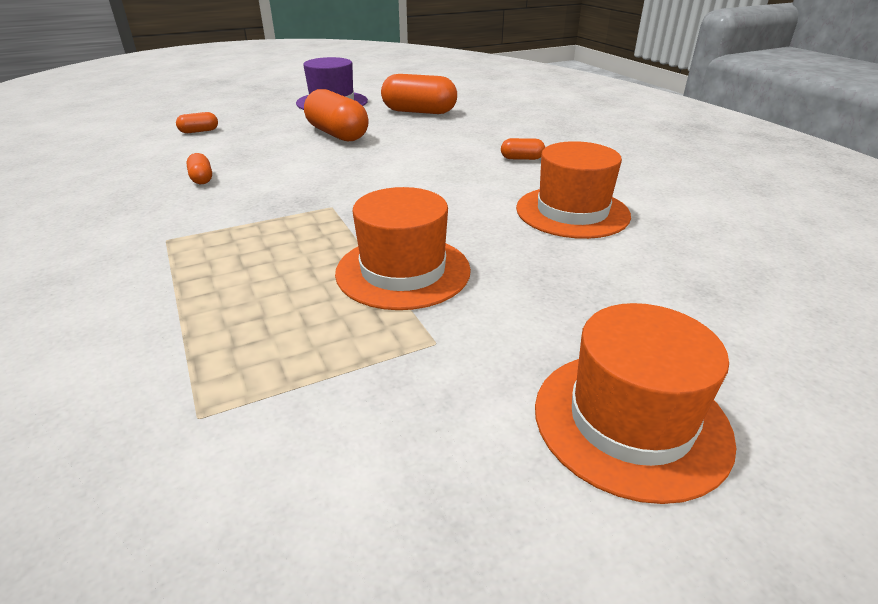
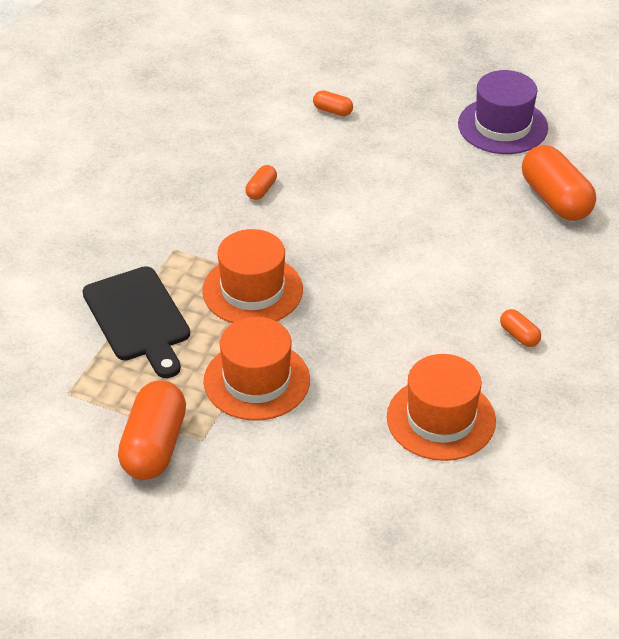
camera: 50 degrees right, 10 degrees up
(199, 299) = (138, 318): none -> black cutting board
(337, 134) = (429, 190): orange capsule -> orange capsule (154, 446)
(630, 421) = (214, 547): orange hat -> orange hat (252, 290)

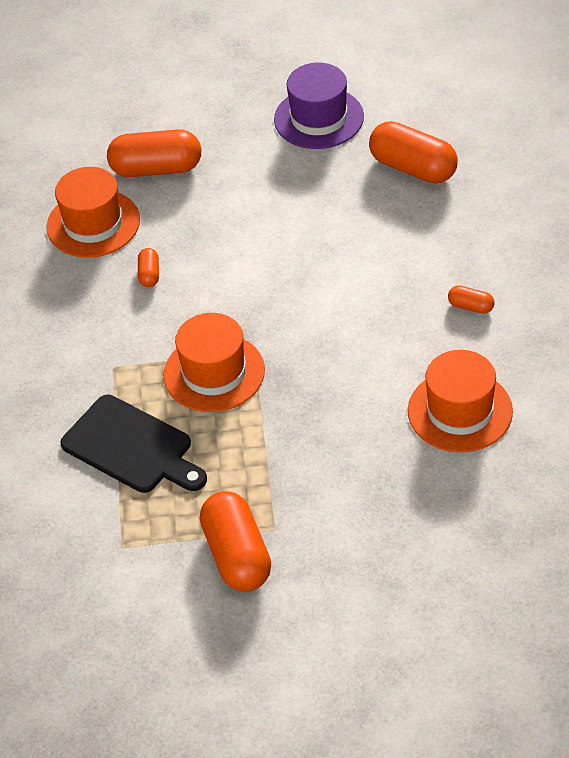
camera: 25 degrees left, 5 degrees up
(256, 380) = (281, 453): orange hat -> orange hat (93, 224)
(332, 111) = (156, 169): orange capsule -> orange capsule, size x2.15

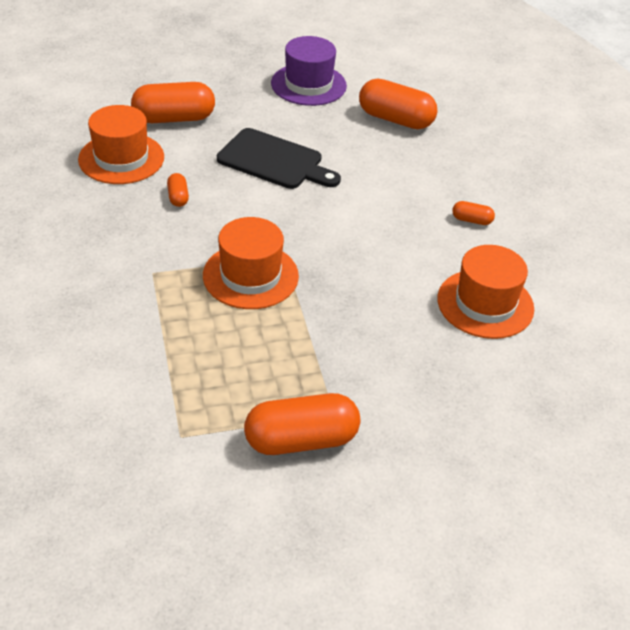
camera: 15 degrees left, 5 degrees down
(131, 447) = (179, 342): black cutting board -> black cutting board (274, 161)
(237, 555) = (301, 440): orange capsule -> orange capsule turned 75 degrees counterclockwise

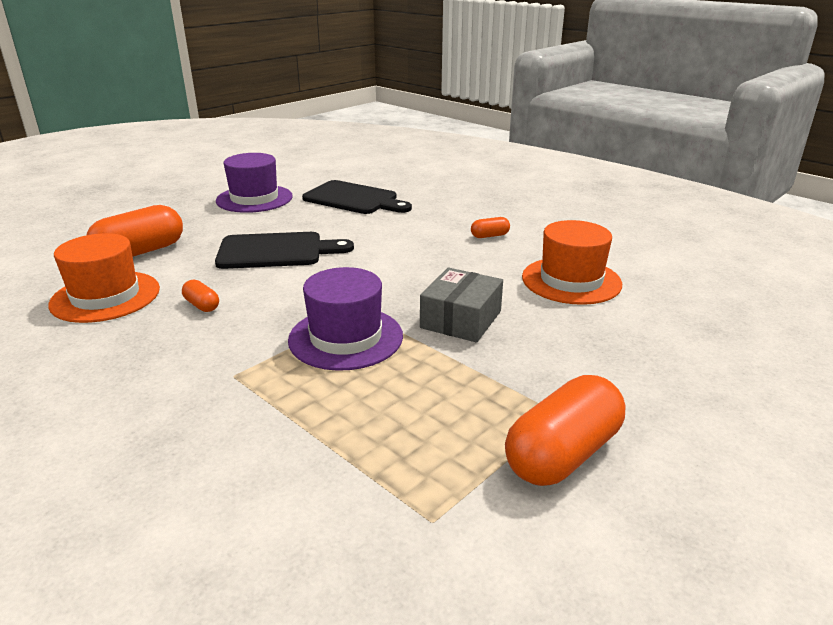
camera: 30 degrees left, 15 degrees down
(250, 276) = (346, 338): orange hat -> purple hat
(350, 299) = (461, 319): none -> grey box
(395, 119) = (354, 199): orange capsule -> black cutting board

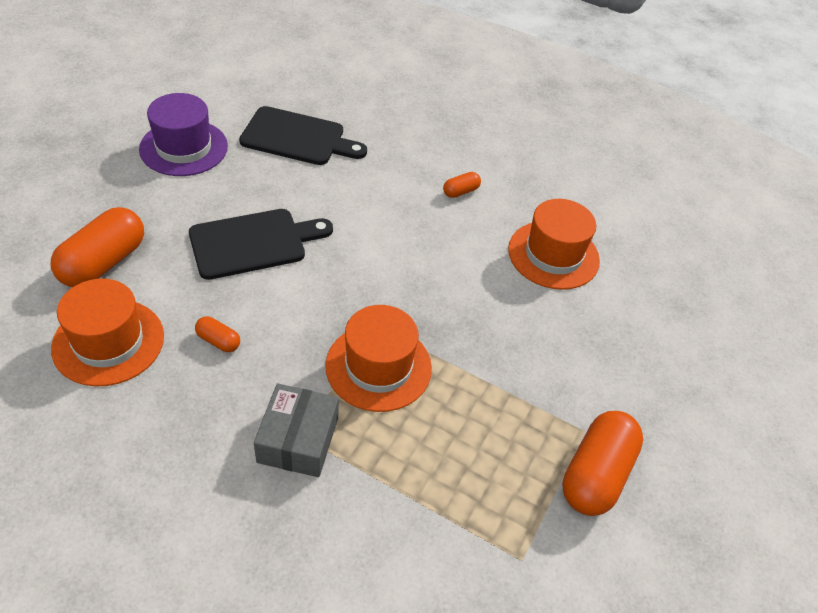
camera: 20 degrees left, 20 degrees up
(346, 338) = (378, 367): purple hat -> orange hat
(461, 319) = (472, 325): grey box -> grey box (298, 439)

